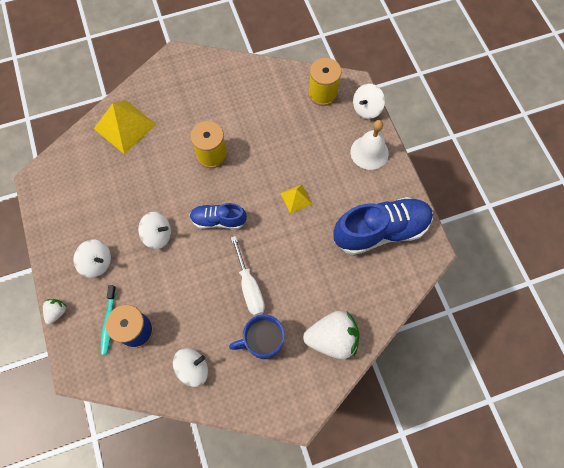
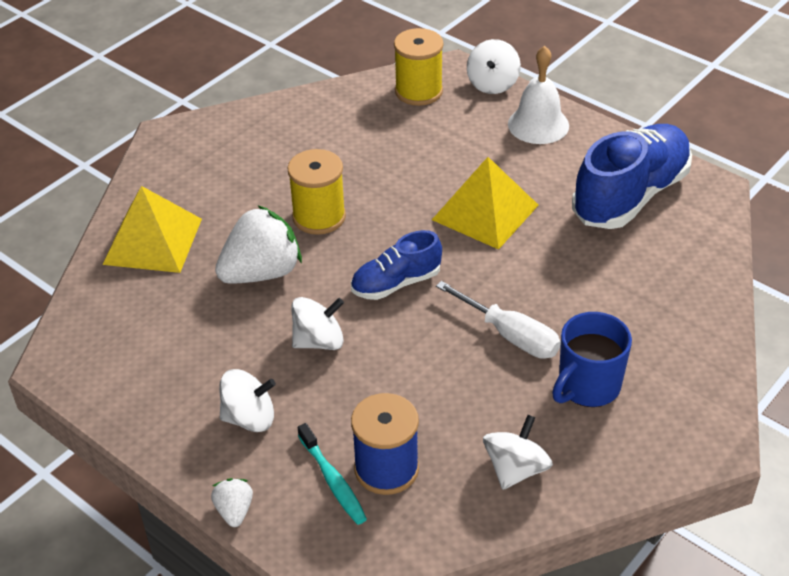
camera: 30 degrees left, 25 degrees down
(296, 198) = (485, 212): yellow pyramid -> yellow pyramid, size x1.93
(332, 338) = (678, 336): white strawberry -> white strawberry (261, 273)

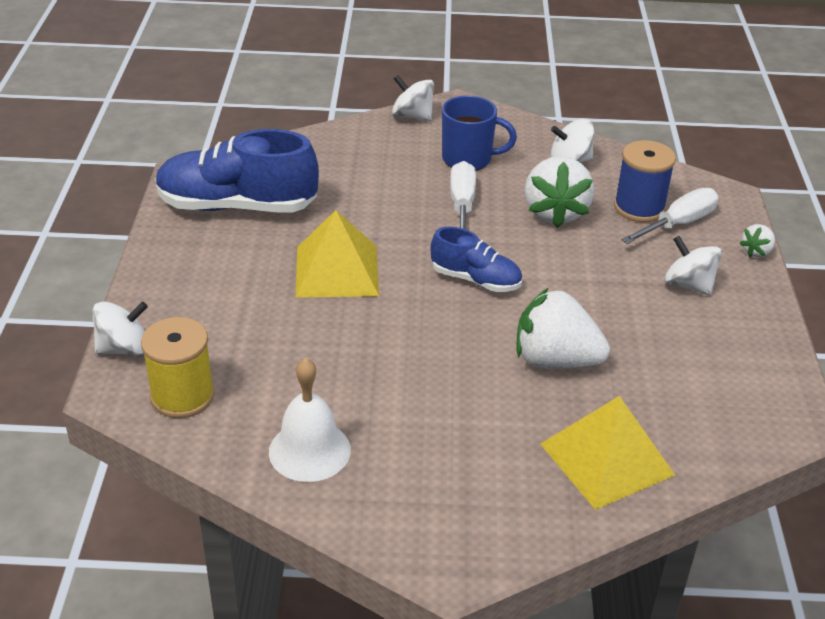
camera: 130 degrees left, 5 degrees down
(319, 217) = (449, 364): yellow spool -> none
(319, 341) = (581, 289): white spinning top -> white spinning top (412, 116)
(333, 481) = (678, 224): turquoise toothbrush -> white screwdriver
(438, 395) = (555, 213): none -> white strawberry
(538, 124) = (174, 291): white bell -> white bell (309, 450)

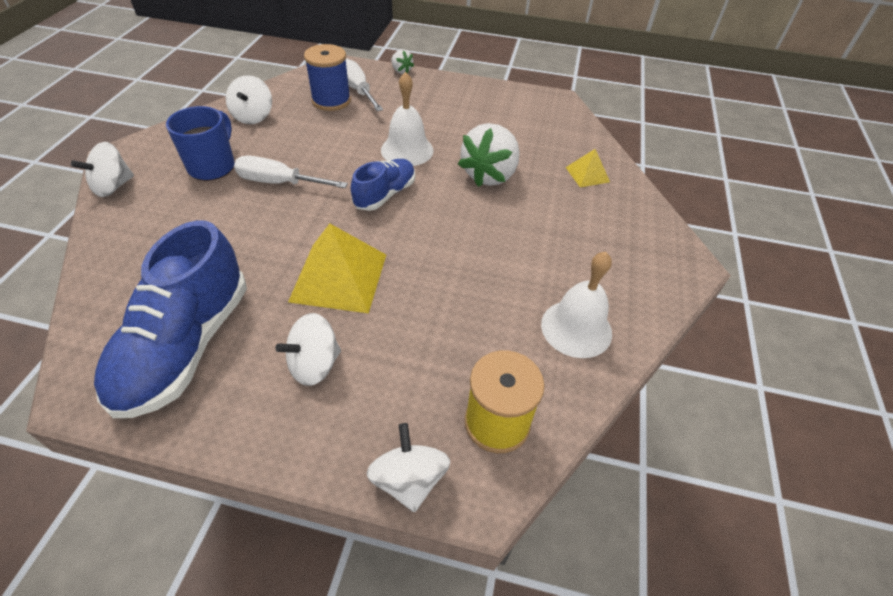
camera: 80 degrees left, 10 degrees up
(555, 213) = (317, 138): white strawberry -> none
(570, 284) = (407, 150): none -> white bell
(606, 459) = (587, 174): yellow pyramid -> yellow pyramid, size x0.52
(688, 285) = (425, 103): white spinning top -> white spinning top (314, 364)

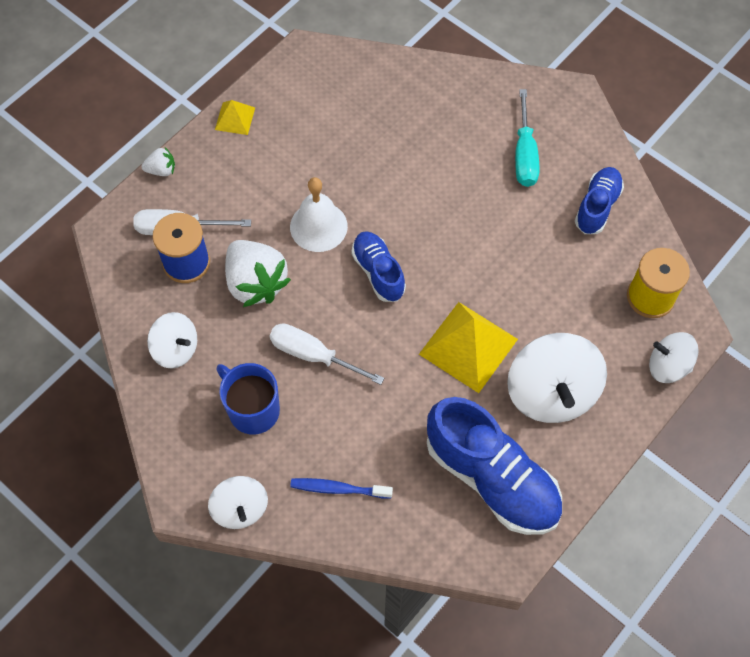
camera: 60 degrees left, 15 degrees up
(146, 236) = (338, 489): none -> blue toothbrush
(280, 183) = (313, 355): white screwdriver -> white screwdriver turned 75 degrees clockwise
(314, 364) = (551, 393): white spinning top -> white spinning top, size x1.73
(489, 175) = (394, 175): white strawberry -> white strawberry (256, 283)
(576, 328) = (597, 207): white bell -> blue shoe
(586, 250) = (524, 154): none -> turquoise screwdriver
(587, 174) = (434, 98): yellow pyramid -> yellow pyramid (235, 118)

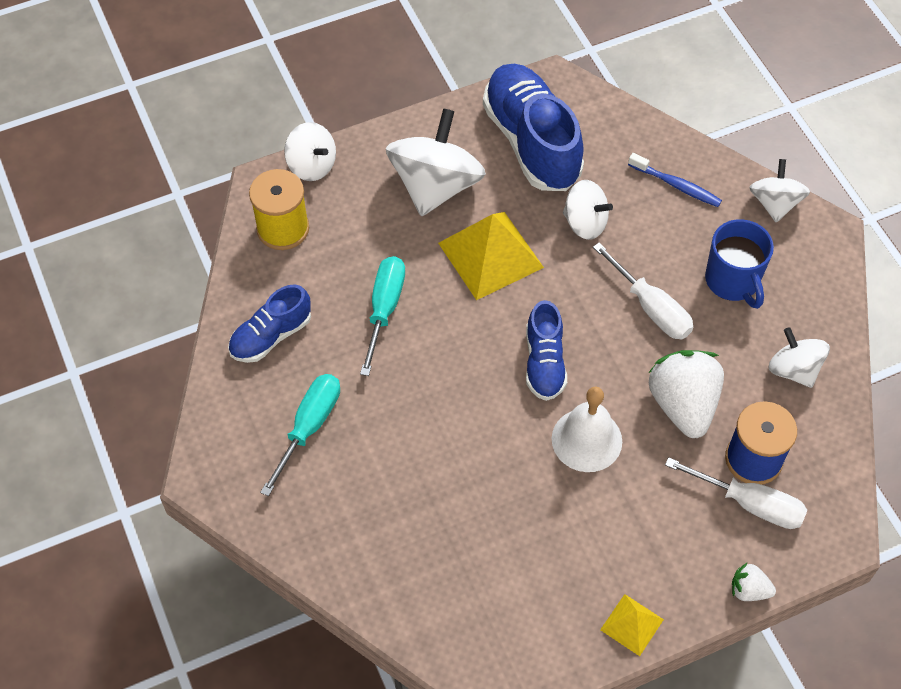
camera: 155 degrees left, 5 degrees down
(403, 412) = (585, 223): none -> white spinning top
(525, 263) = (384, 310): none -> turquoise screwdriver

